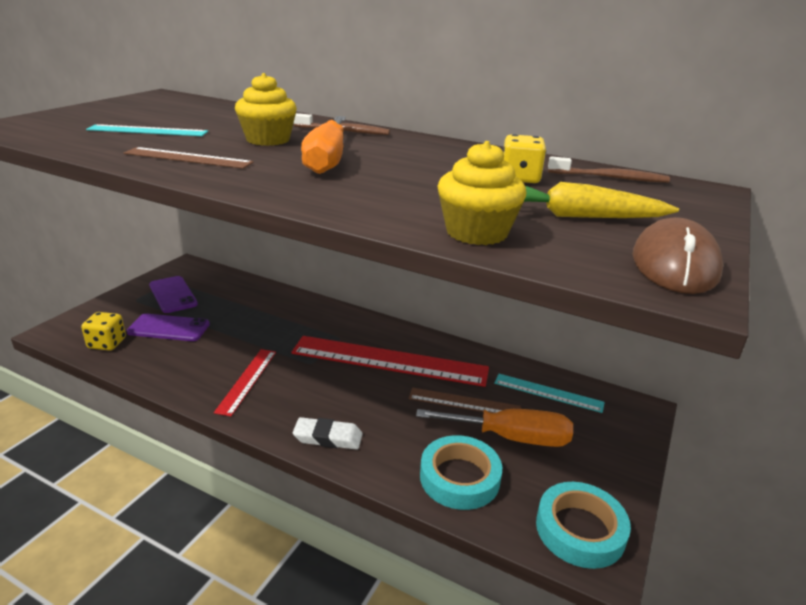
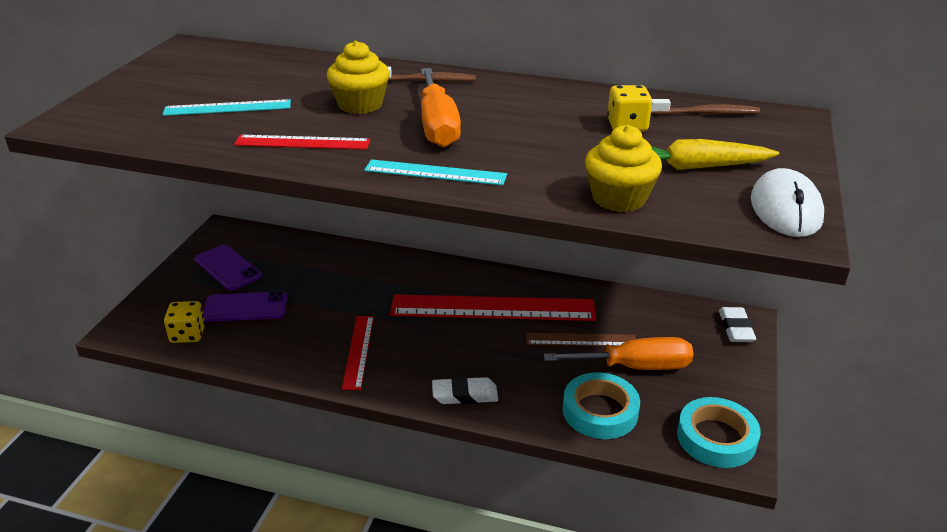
camera: 10 degrees left, 5 degrees up
(188, 158) = (302, 142): brown ruler -> red ruler
(548, 393) = (657, 318): turquoise ruler -> turquoise ruler (435, 173)
(628, 415) = (736, 328): none -> white eraser
(674, 264) = (785, 209): brown mouse -> white mouse

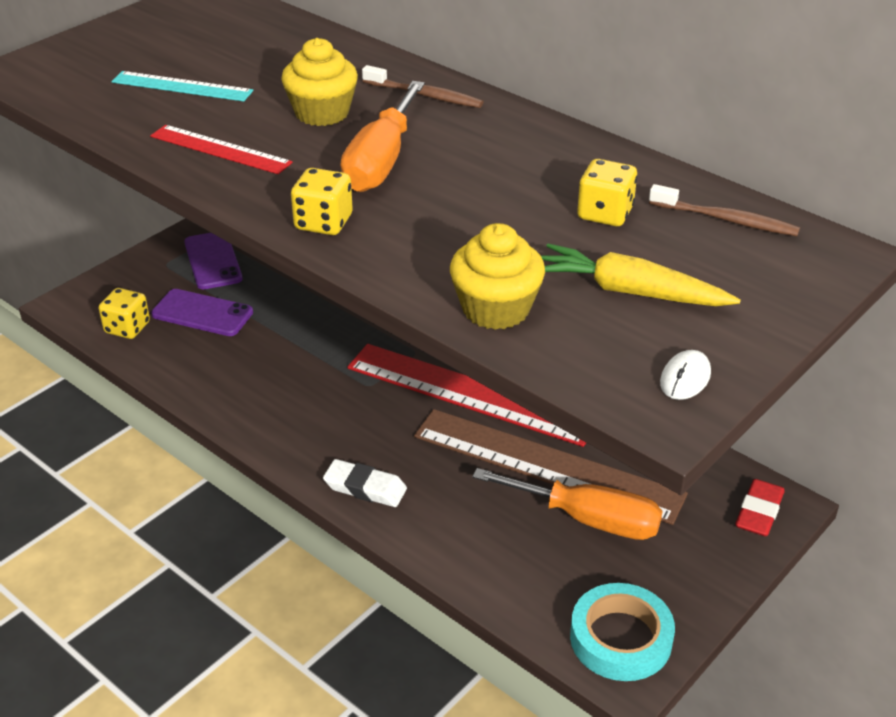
camera: 25 degrees right, 5 degrees up
(359, 351) = (286, 400): red ruler -> none
(435, 173) = (323, 223): turquoise ruler -> yellow dice
(581, 340) = (546, 465): brown ruler -> brown ruler, size x1.94
(600, 411) = (504, 558): turquoise tape -> none
(736, 328) = (759, 512): white eraser -> red eraser
(785, 209) = (685, 378): white mouse -> white mouse, size x0.51

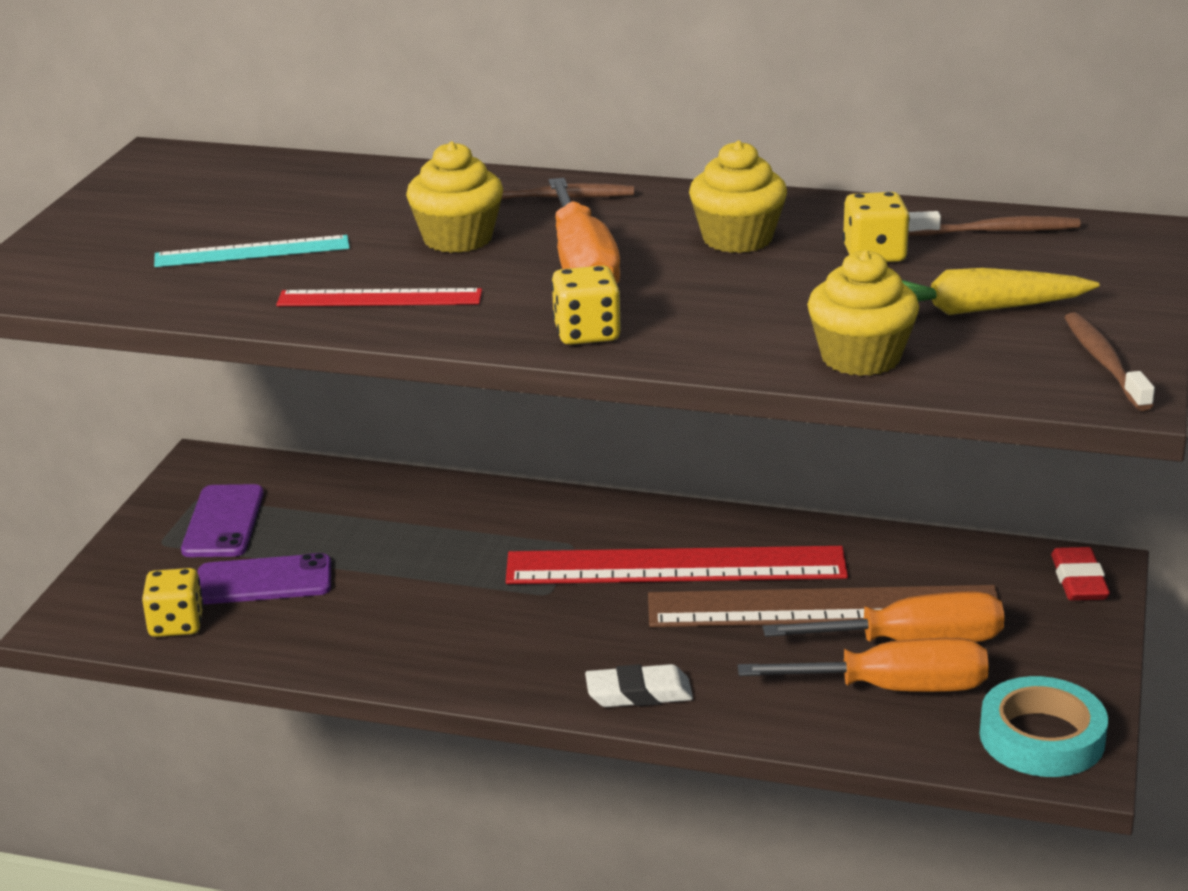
camera: 25 degrees left, 10 degrees down
(213, 261) = (223, 522): purple phone -> purple phone turned 45 degrees clockwise
(516, 169) = (737, 239): none -> yellow cupcake
(543, 553) = (893, 689): none -> orange screwdriver
(685, 378) = (1104, 362): white mouse -> brown toothbrush

